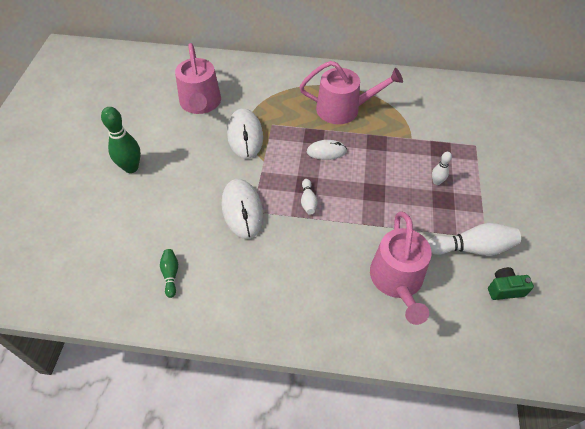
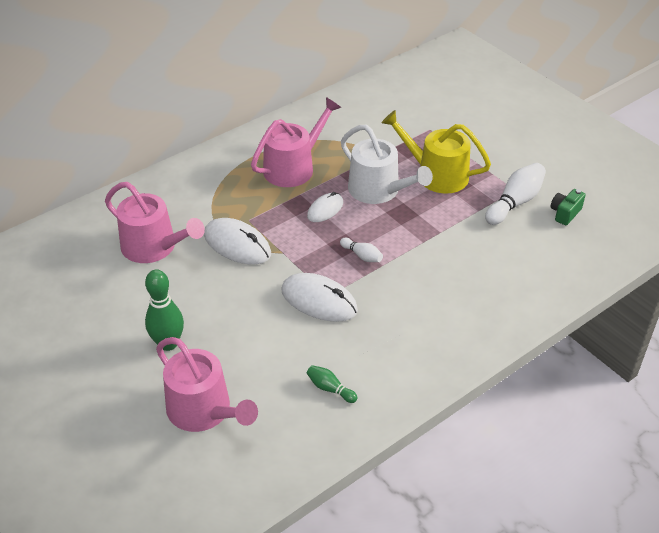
camera: 45 degrees left, 10 degrees down
(379, 164) = (378, 190): none -> white watering can
(397, 280) = (496, 260): pink watering can -> pink watering can (204, 411)
(436, 182) = (436, 174): white bowling pin -> yellow watering can

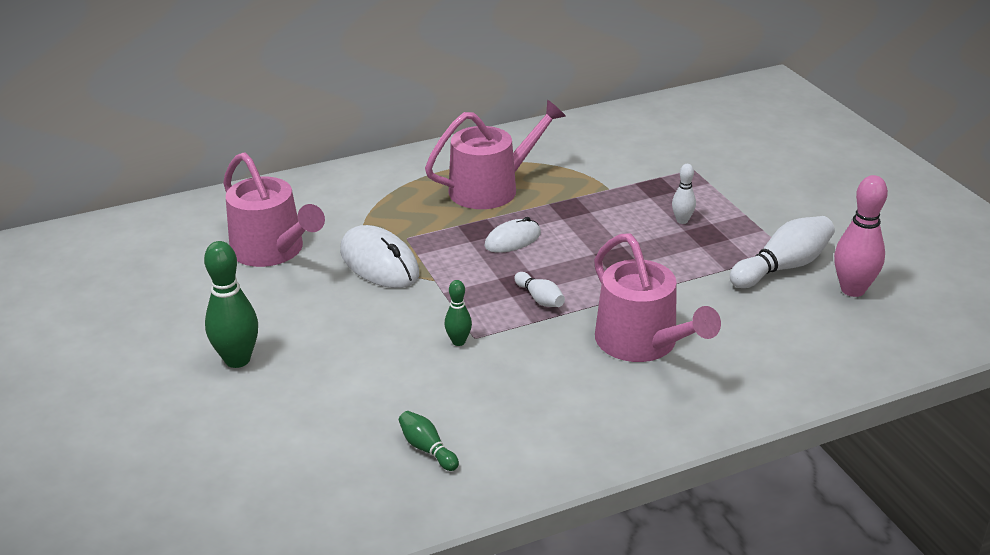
camera: 15 degrees right, 10 degrees down
(204, 411) = (246, 445): pink watering can -> pink watering can (642, 343)
(319, 300) = (458, 341): white mouse -> green bowling pin
(378, 190) = (594, 228): white watering can -> none
(436, 174) = (682, 220): yellow watering can -> white bowling pin
(565, 213) = (852, 290): green camera -> pink bowling pin

